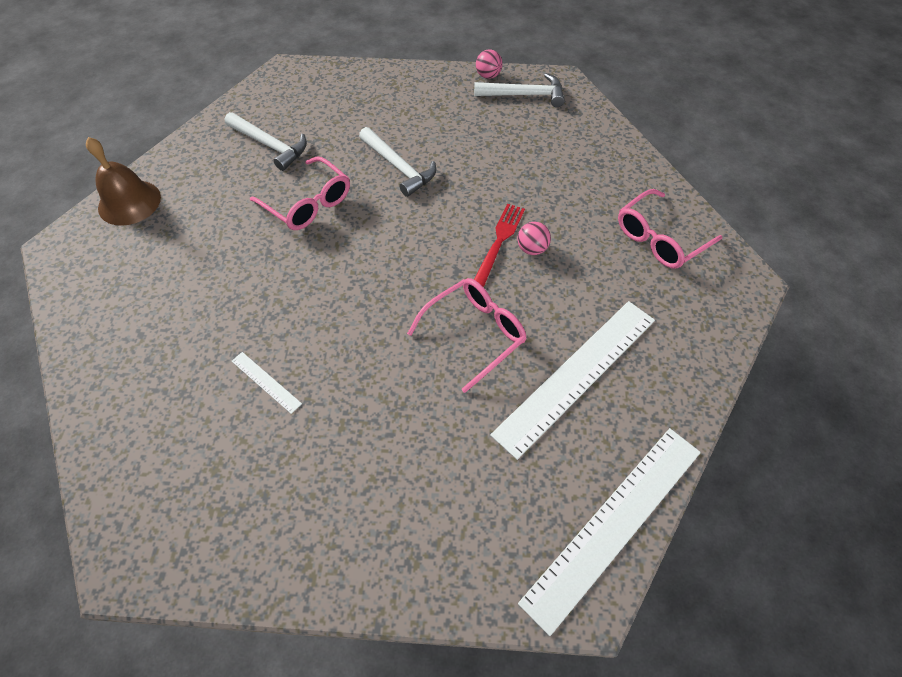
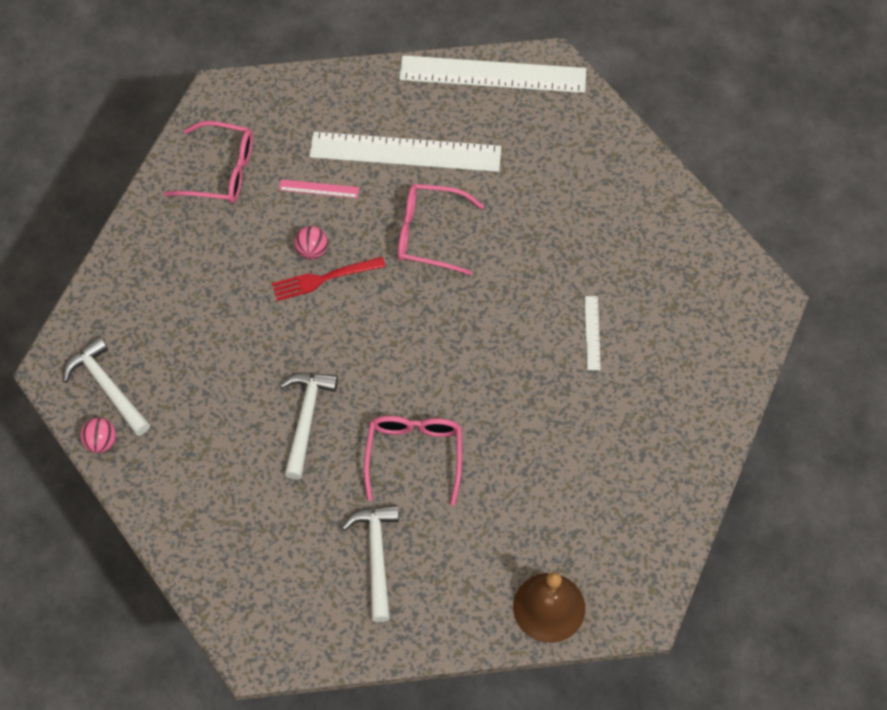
camera: 130 degrees left, 5 degrees up
(589, 289) = (319, 189): none -> pink ruler

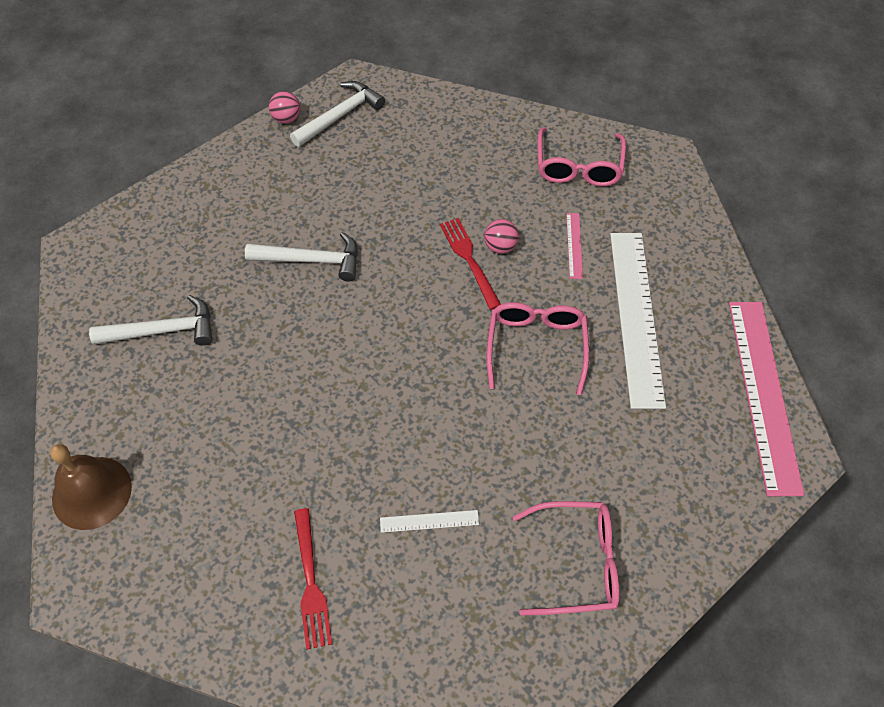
camera: 85 degrees right, 5 degrees down
(414, 455) = (272, 354): pink glasses -> pink glasses (577, 563)
(493, 74) = (764, 393): white ruler -> pink ruler
(641, 424) = (311, 582): none -> red fork

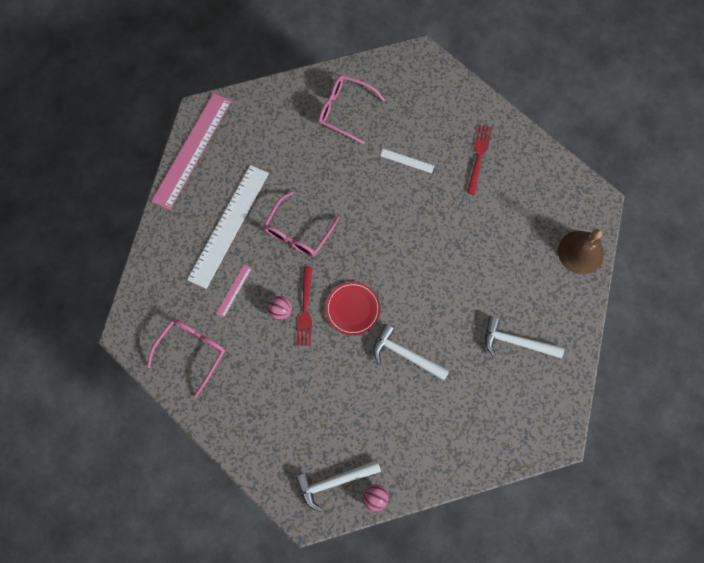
camera: 155 degrees left, 15 degrees up
(407, 284) = (352, 309): none -> red plate

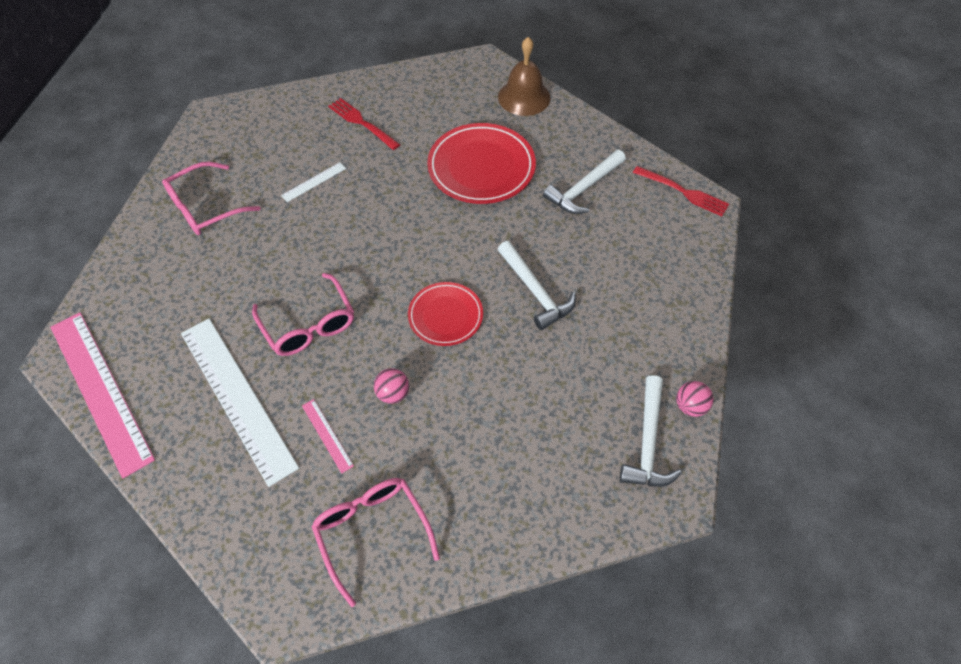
camera: 60 degrees left, 15 degrees down
(305, 309) = (411, 365): red fork -> red fork (683, 192)
(405, 355) = (535, 291): white hammer -> white hammer turned 90 degrees counterclockwise
(490, 261) = (481, 167): none -> red plate

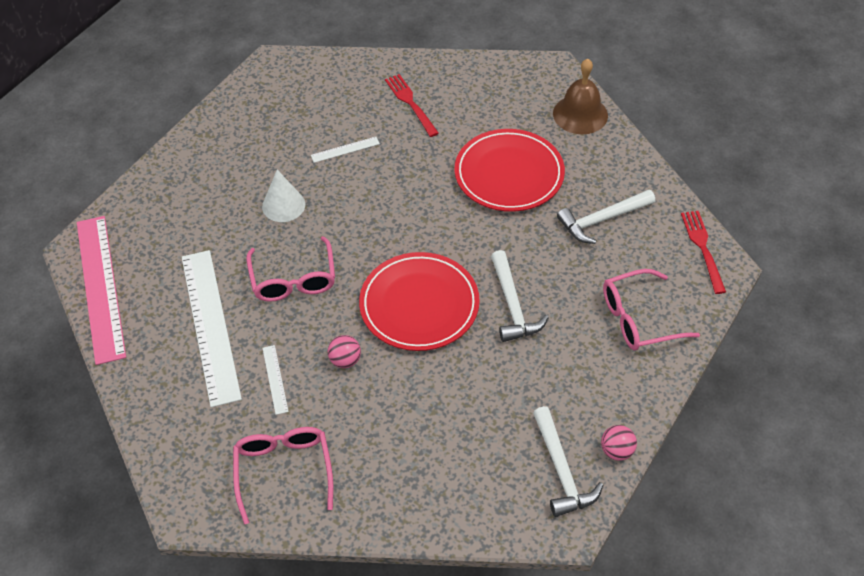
camera: 20 degrees right, 5 degrees down
(205, 208) = (239, 150): pink glasses -> pink glasses (639, 319)
(271, 252) = (283, 205): none -> white cone
(327, 435) = (275, 379): pink ruler -> white ruler
(445, 316) = (419, 305): red plate -> red plate, size x1.63
(648, 442) = (561, 470): white hammer -> white hammer turned 45 degrees counterclockwise
(683, 192) = (703, 248): red fork -> red fork turned 150 degrees counterclockwise

